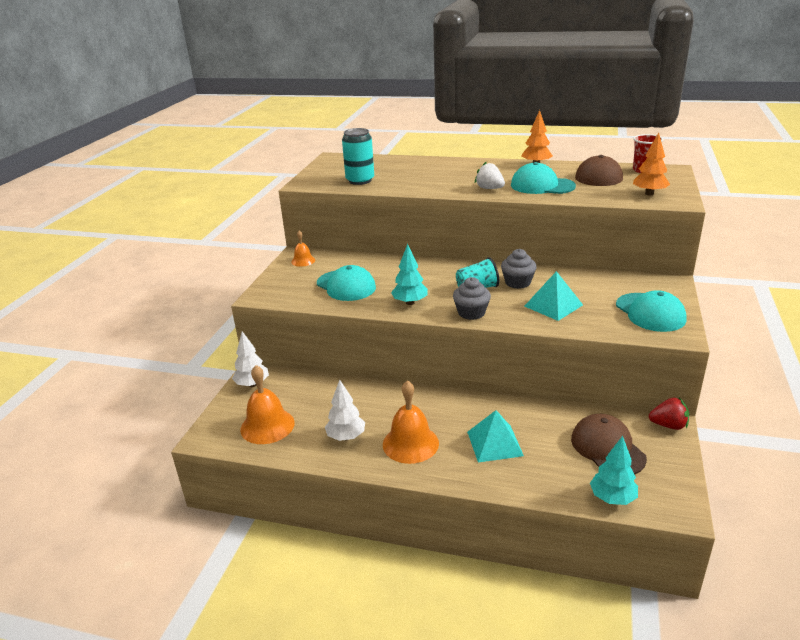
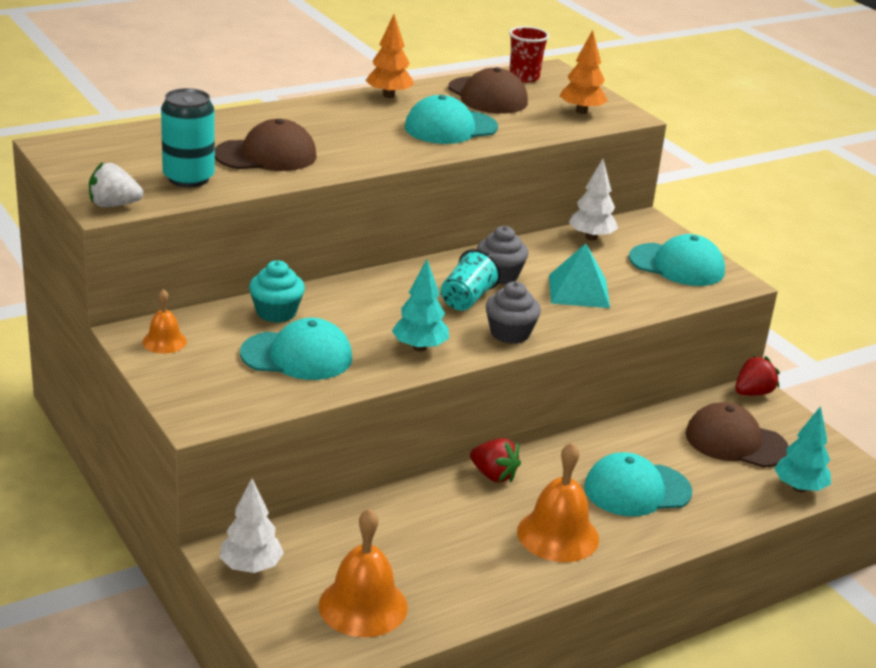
camera: 50 degrees left, 0 degrees up
(346, 437) = (478, 566): white tree -> white tree (591, 237)
(370, 264) = (276, 312): none -> turquoise cupcake
(415, 178) = (266, 155): none -> brown cap
(424, 397) = (493, 475): none -> red strawberry
(489, 188) = (395, 147): white strawberry -> white strawberry (113, 205)
(494, 443) = (637, 490): turquoise pyramid -> turquoise cap

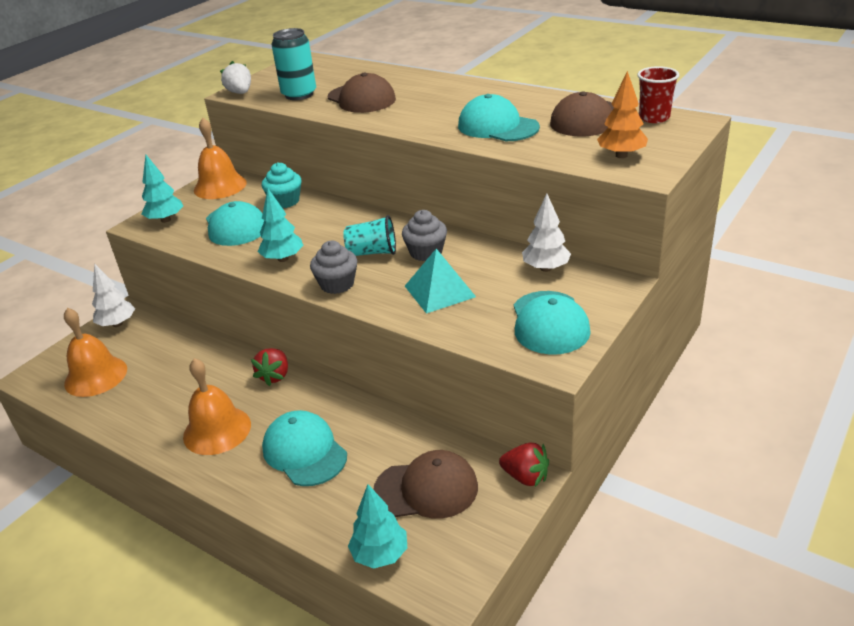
camera: 70 degrees right, 5 degrees up
(164, 341) = (220, 186): orange bell -> orange bell, size x1.83
(211, 398) = (166, 220): none -> turquoise tree
(388, 95) = (523, 94): orange tree -> none
(735, 442) = (426, 489): brown cap -> brown cap turned 90 degrees clockwise

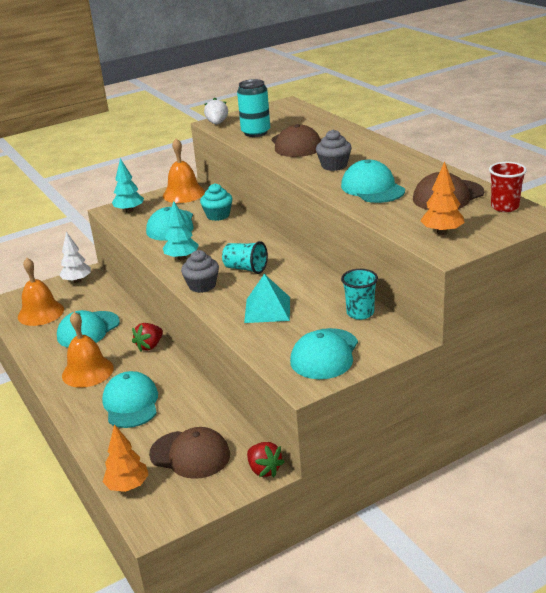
camera: 25 degrees right, 5 degrees down
(178, 379) = (88, 330): none -> turquoise cap
(380, 555) = (128, 486): turquoise tree -> orange tree
(426, 252) = (283, 278): grey cupcake -> grey cupcake (334, 166)
(545, 268) = (360, 313): white tree -> turquoise cup

